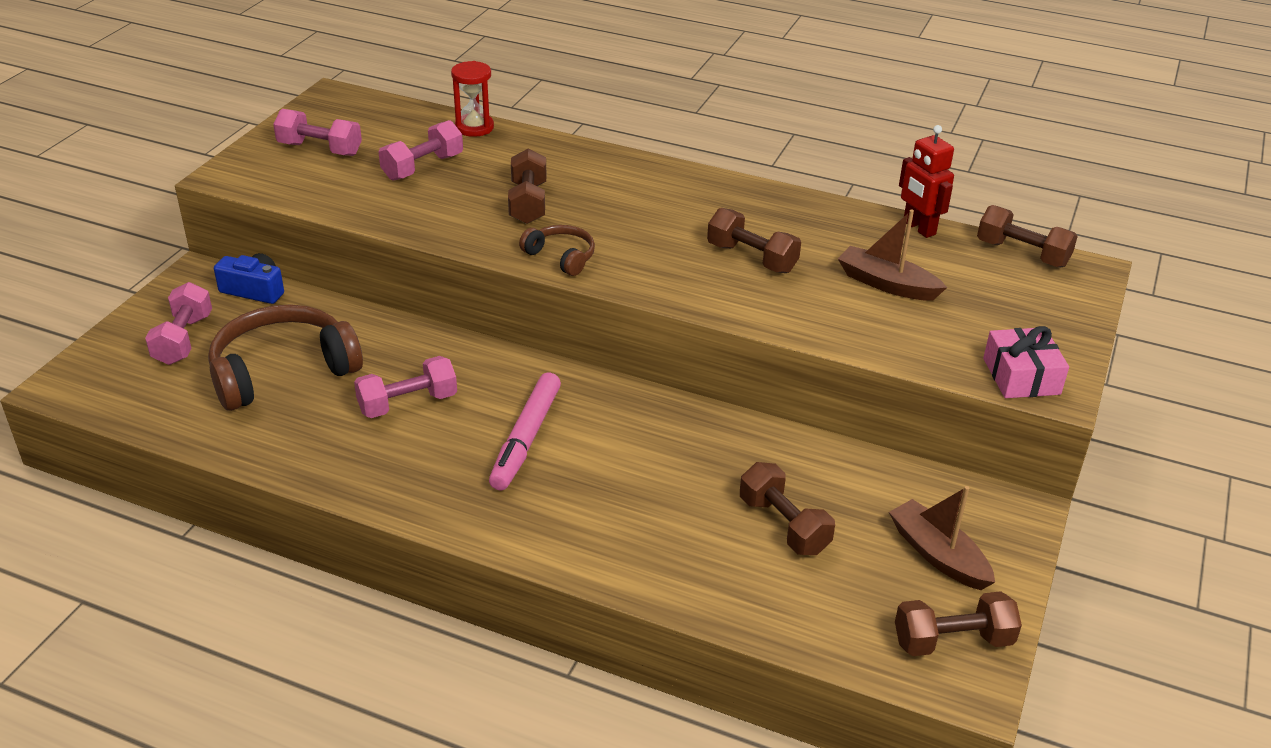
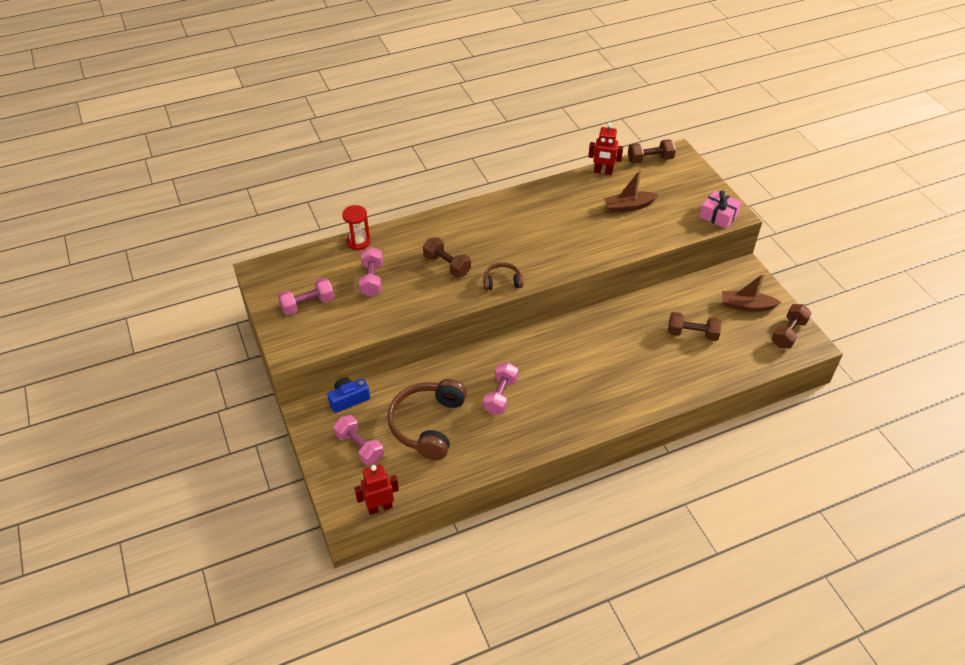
camera: 45 degrees left, 10 degrees up
(97, 408) = (380, 507): none -> red robot
(525, 439) = (565, 373): pink marker -> none
(751, 258) = (569, 229): brown dumbbell -> none

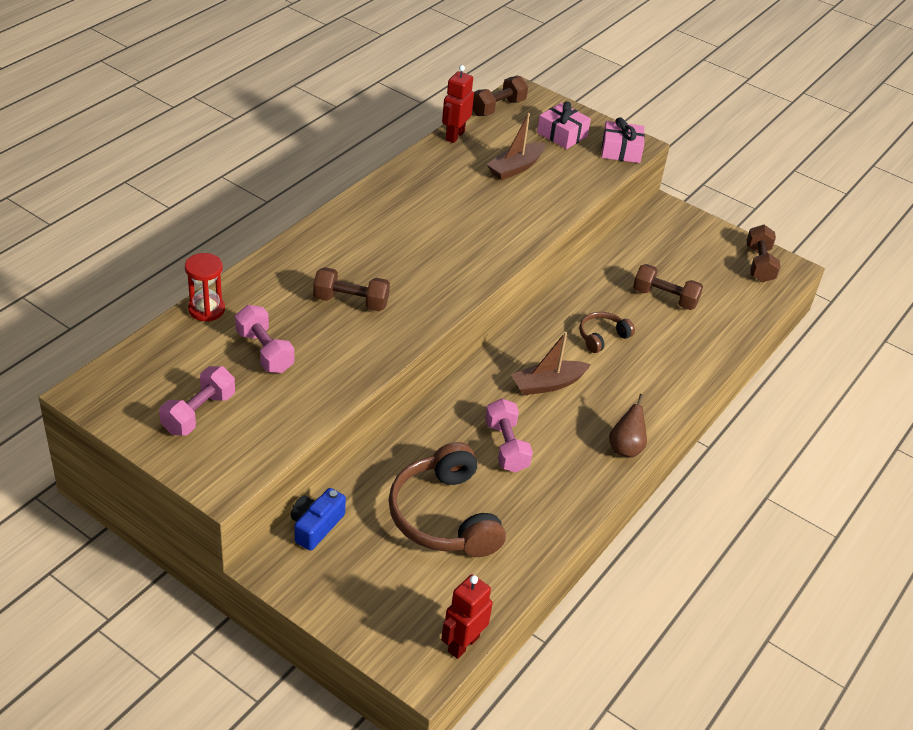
camera: 35 degrees left, 5 degrees down
(359, 447) = (378, 580): pink dumbbell -> none
(502, 281) = (436, 299): brown headphones -> brown headphones (602, 337)
(580, 428) = (625, 448): none -> brown pear
(603, 172) = (454, 136): red robot -> red robot turned 135 degrees clockwise
(683, 191) = (562, 134): none -> pink gift
(692, 334) = (664, 298): brown dumbbell -> brown dumbbell turned 45 degrees clockwise
(746, 306) = (696, 248): brown boat -> brown boat (547, 384)

